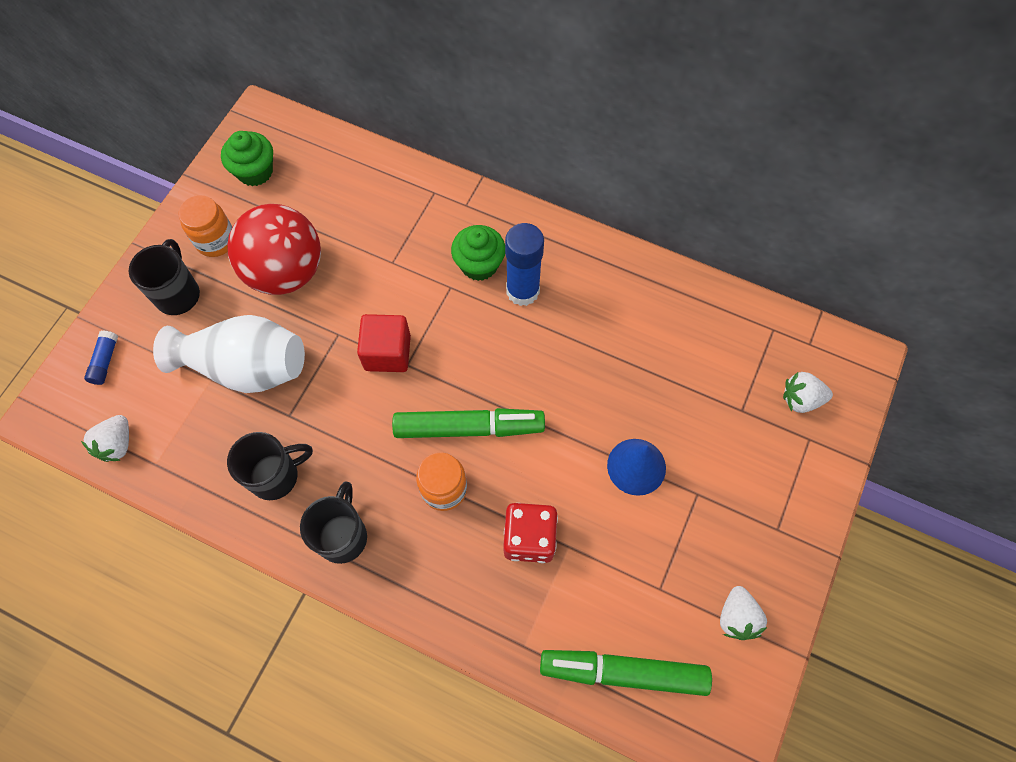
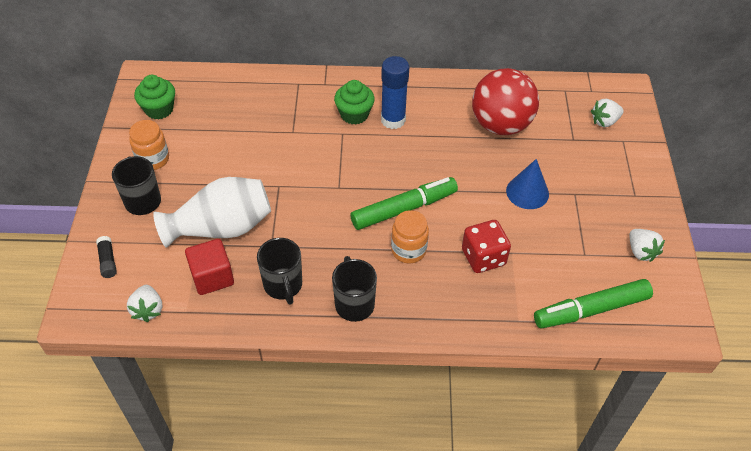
camera: 25 degrees left, 15 degrees down
(105, 361) = (108, 261): blue glue stick -> black glue stick
(276, 476) = (283, 285): black mug -> black mug turned 120 degrees clockwise
(286, 272) = (218, 161): red ball -> red ball (500, 125)
(387, 352) = (321, 185): red cube -> red cube (212, 277)

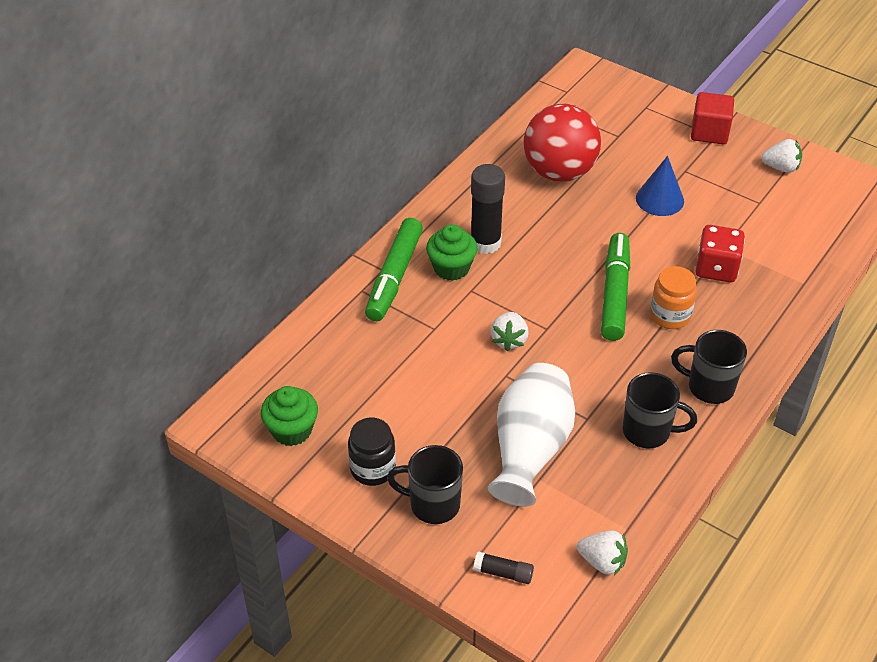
camera: 55 degrees left, 5 degrees down
(153, 159) = (373, 469): orange jar -> black jar
(212, 277) = (595, 486): red cube -> red cube (709, 132)
(393, 120) = (485, 243): blue glue stick -> black glue stick
(591, 309) = (822, 231): green marker -> green marker (394, 277)
(604, 121) = (612, 105): white strawberry -> white strawberry (509, 340)

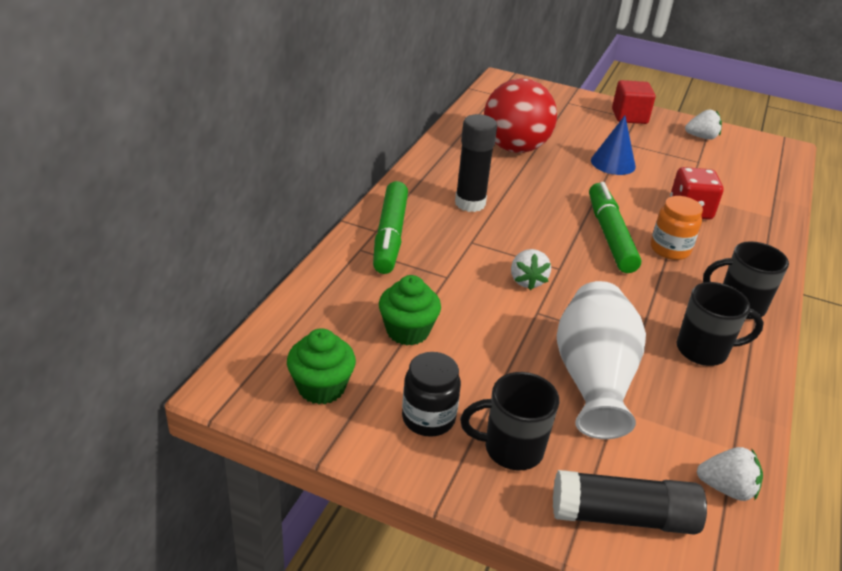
camera: 15 degrees left, 10 degrees down
(451, 268) = (445, 225): green cupcake -> green cupcake (407, 331)
(503, 573) = (623, 516): black glue stick -> black glue stick, size x1.99

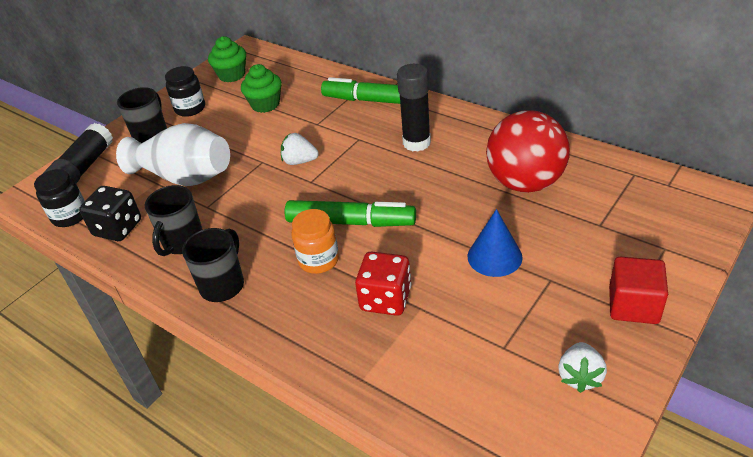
camera: 110 degrees right, 5 degrees up
(716, 421) = (118, 228): none -> black dice
(726, 488) = (70, 216): white strawberry -> black jar

